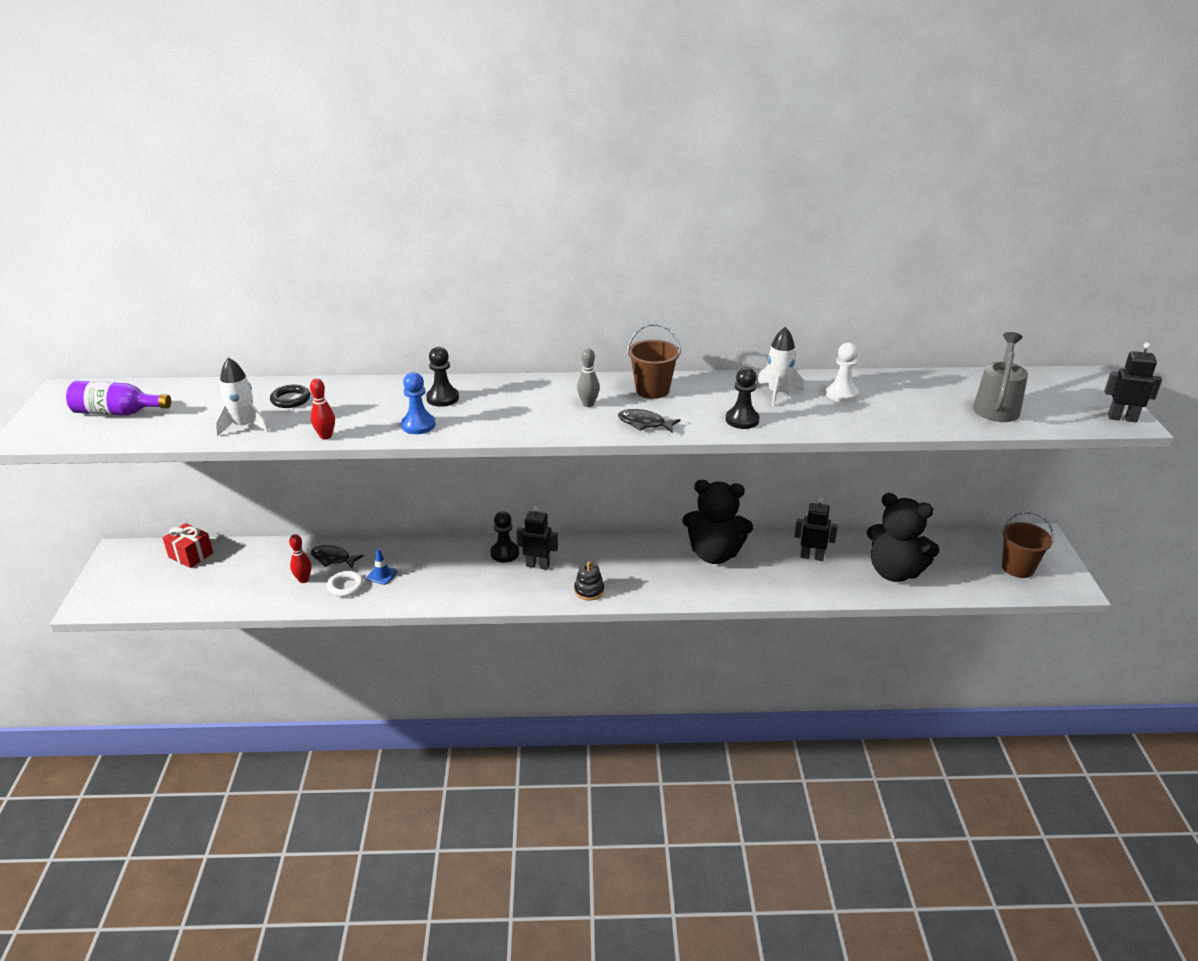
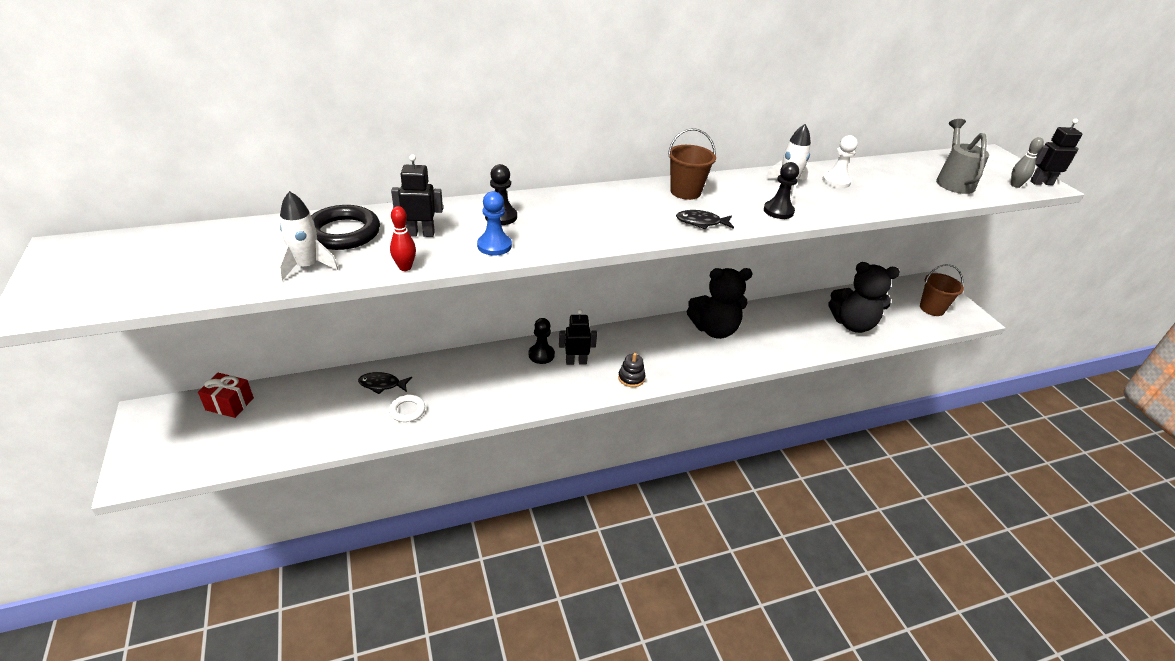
camera: 20 degrees left, 5 degrees up
(117, 412) = (145, 267): purple bottle -> none
(290, 399) = (343, 233): black ring -> black ring, size x1.75
(303, 579) = (361, 410): red bowling pin -> none
(382, 575) = (438, 393): blue traffic cone -> none
(588, 404) = (640, 209): grey bowling pin -> grey bowling pin (1015, 185)
(811, 557) = (787, 321): black robot -> black robot (420, 234)

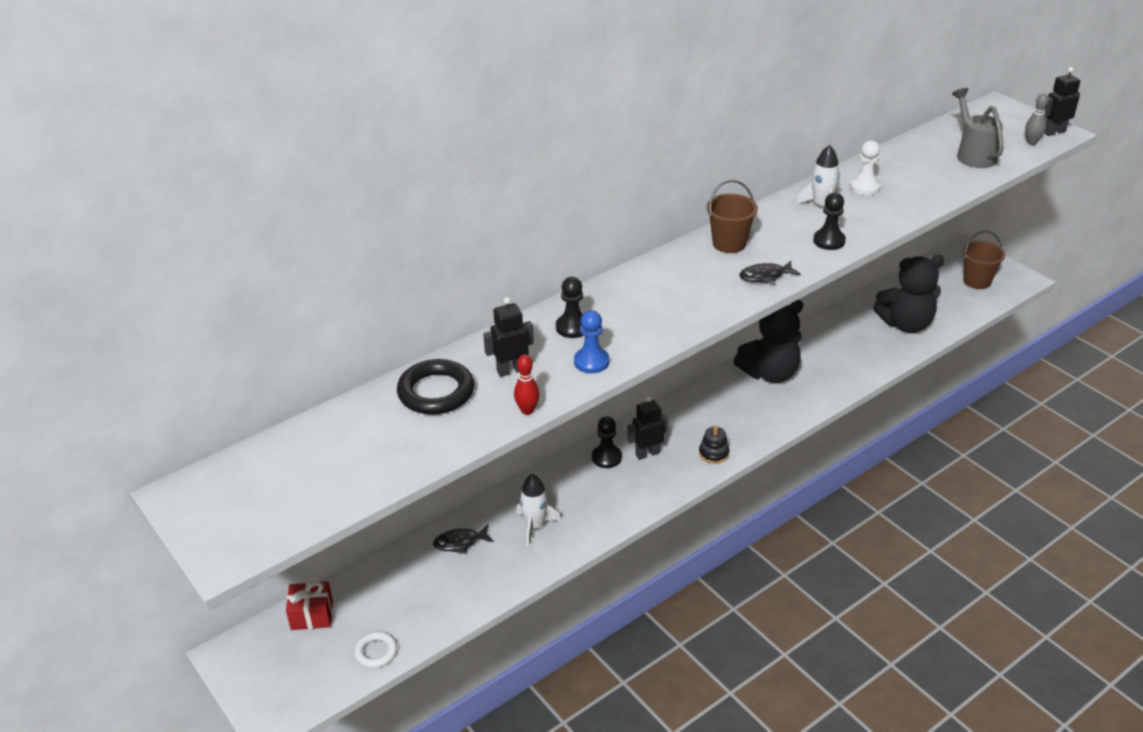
camera: 15 degrees left, 0 degrees up
(307, 266) = (435, 438): white rocket -> white rocket (535, 526)
(407, 410) = (506, 561): white ring -> white ring (376, 652)

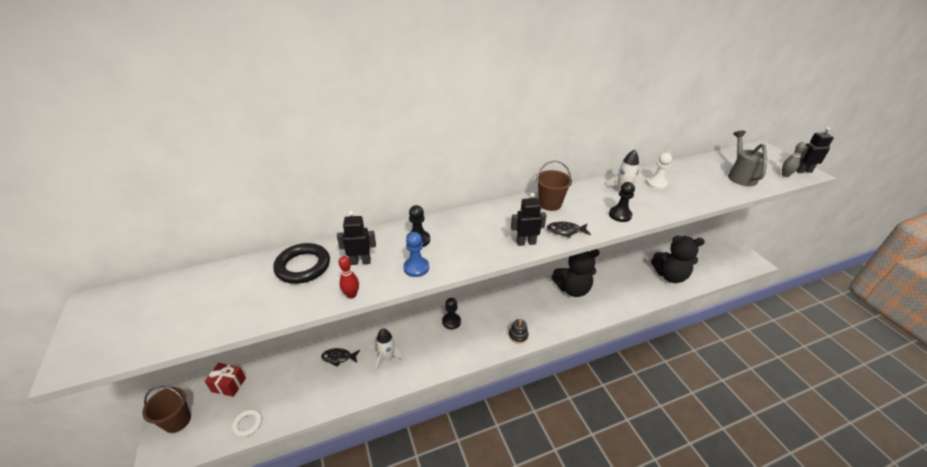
camera: 15 degrees right, 0 degrees up
(647, 453) = (477, 325): black robot -> black robot (526, 242)
(977, 281) = (724, 257): brown bucket -> brown bucket (177, 421)

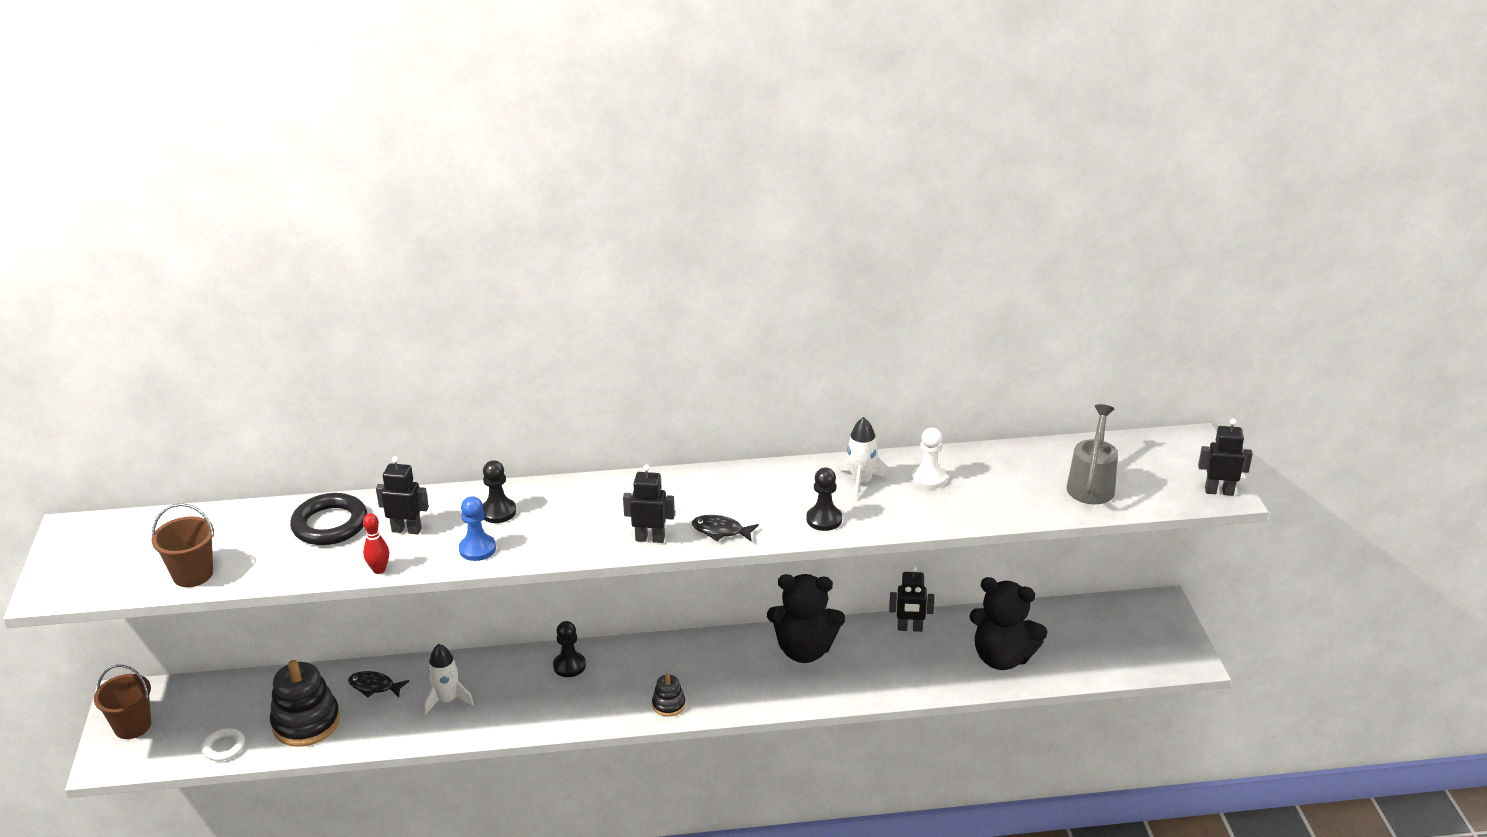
camera: 15 degrees right, 5 degrees down
(229, 385) = (208, 694): red gift -> none
(301, 393) = (306, 722): none -> black stacking toy
(550, 204) = (726, 487): brown bucket -> brown bucket (193, 574)
(617, 268) = (910, 628): none -> black robot
(785, 175) = (1176, 494): grey bowling pin -> none

